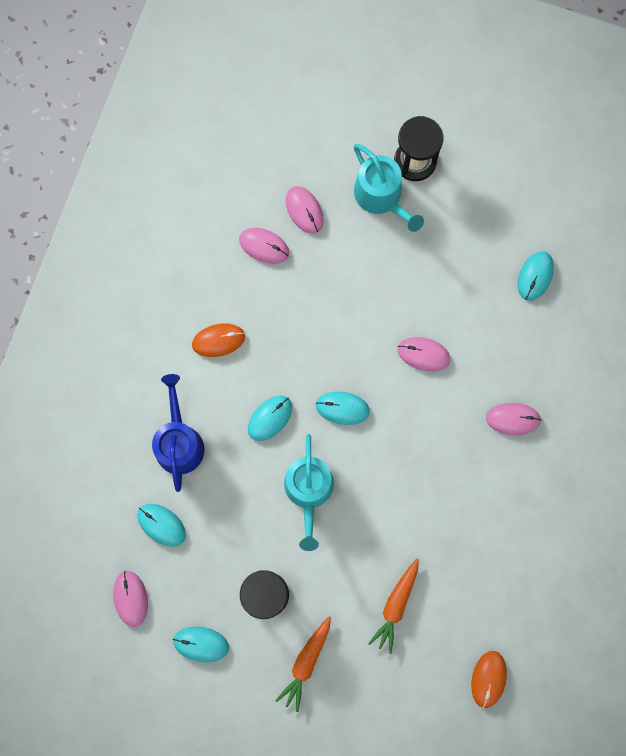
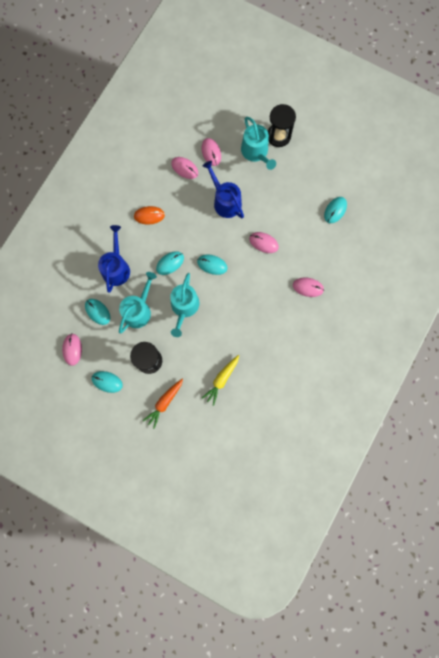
camera: 10 degrees right, 0 degrees up
(231, 510) = (138, 310): none -> turquoise watering can
(344, 292) = (225, 201): none -> blue watering can
(396, 605) = (221, 380): orange carrot -> yellow carrot
(488, 679) = (267, 430): orange mouse -> none

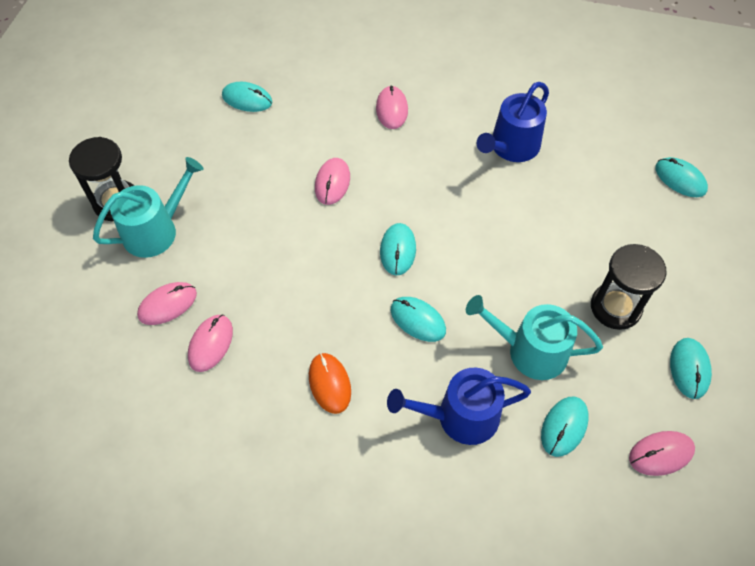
camera: 105 degrees left, 20 degrees down
(164, 403) = (676, 264): orange carrot -> none
(184, 307) = (493, 275): turquoise watering can -> none
(216, 431) = (680, 179): none -> turquoise mouse
(221, 380) = (595, 190): yellow carrot -> none
(225, 201) = (266, 258): blue watering can -> blue watering can (511, 147)

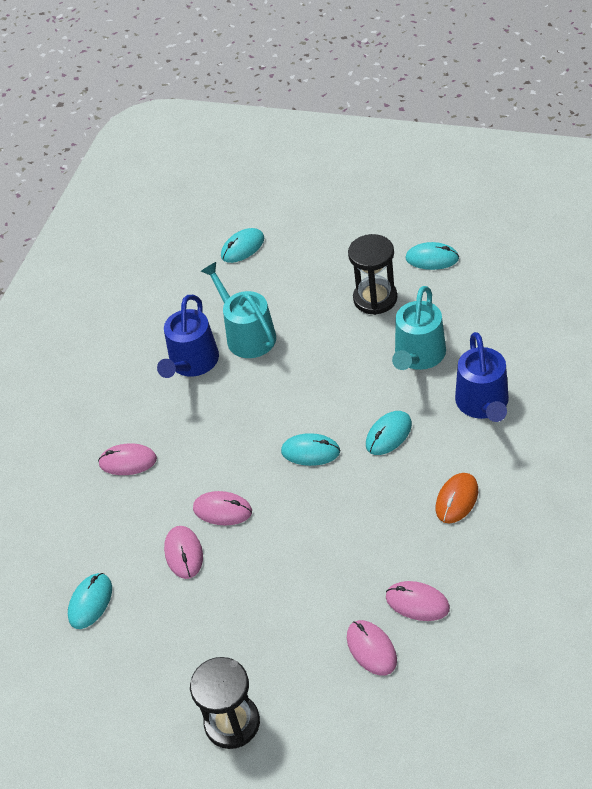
camera: 80 degrees left, 10 degrees down
(156, 230) = (274, 674): turquoise watering can -> turquoise watering can (247, 335)
(329, 384) = (457, 499): orange mouse -> orange mouse turned 45 degrees counterclockwise
(511, 147) = (192, 363): blue watering can -> blue watering can turned 60 degrees clockwise
(564, 427) = (488, 337): turquoise mouse -> none
(661, 454) = (506, 281): pink mouse -> pink mouse (184, 553)

